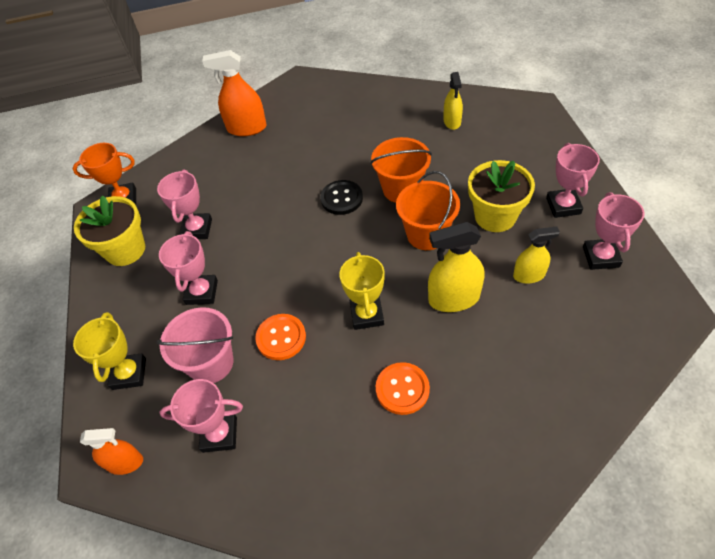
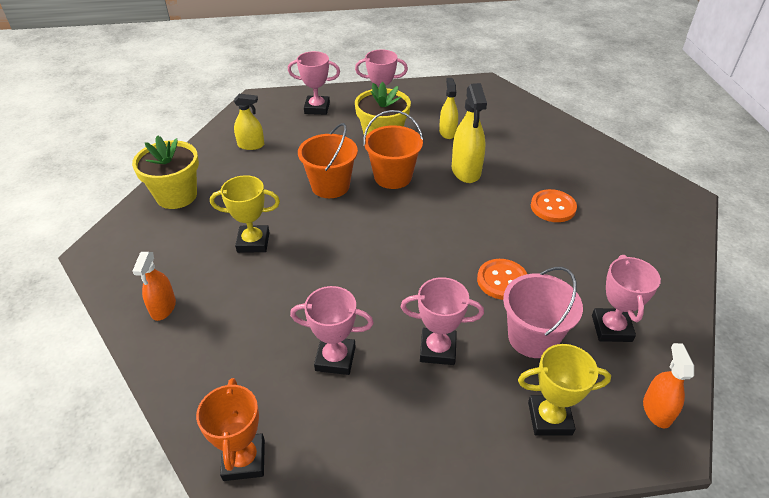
camera: 90 degrees left, 10 degrees down
(125, 250) = (351, 445): yellow flower pot -> yellow flower pot (176, 196)
(247, 128) = (163, 308): orange spray bottle -> orange spray bottle, size x0.63
(341, 198) = (328, 227): black button -> none
(367, 315) = (479, 221): yellow trophy -> yellow trophy (253, 242)
(600, 257) = (435, 100): pink trophy -> pink trophy (317, 108)

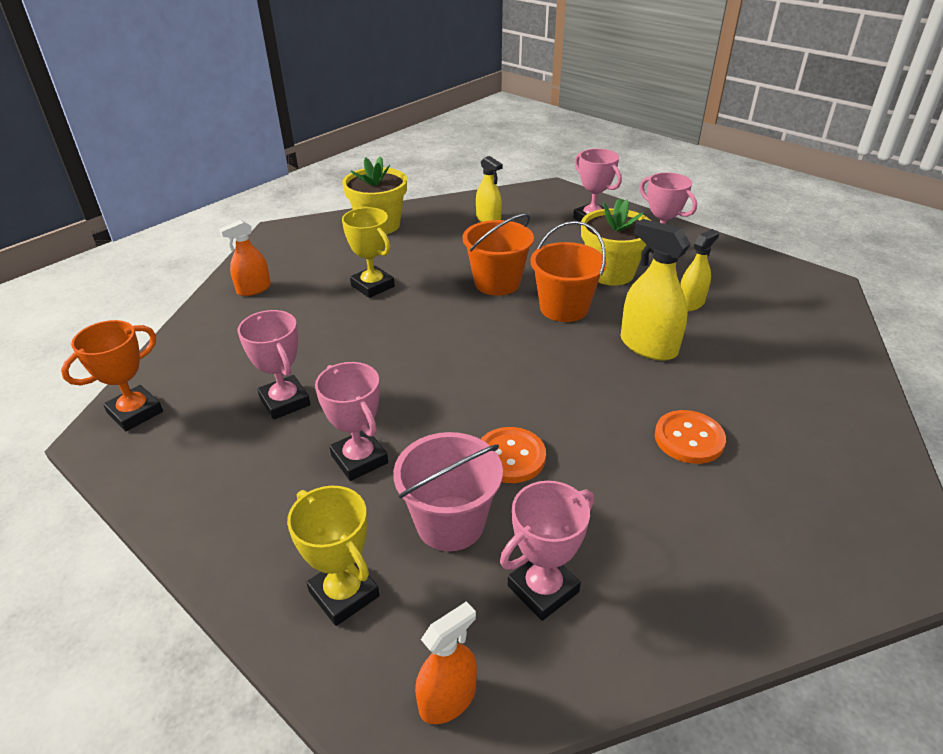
camera: 50 degrees right, 5 degrees down
(466, 171) = (648, 346): yellow spray bottle -> yellow spray bottle turned 90 degrees clockwise

